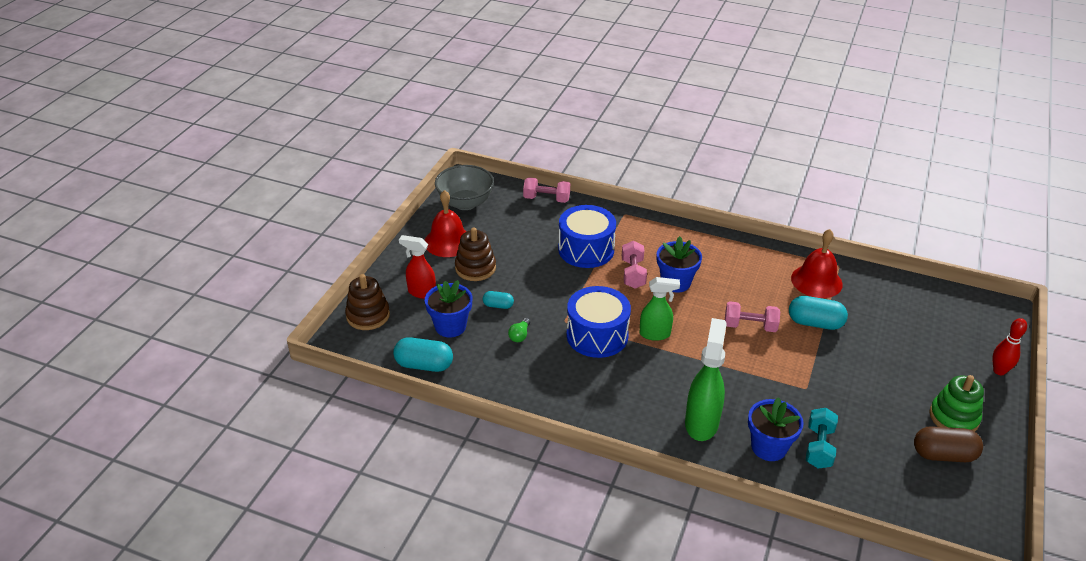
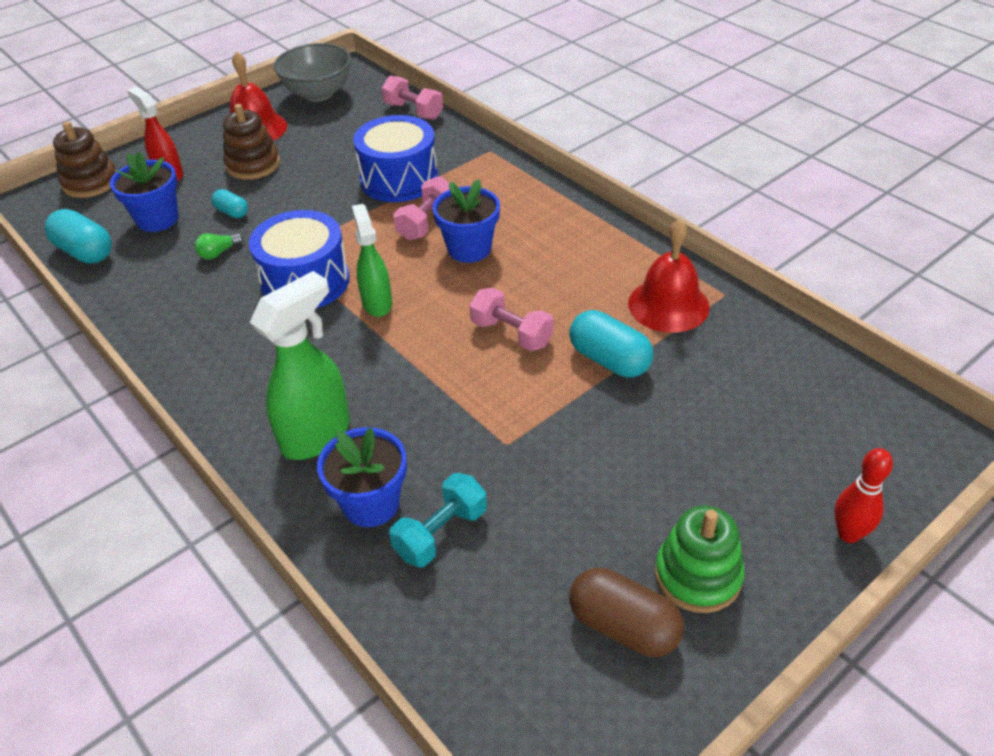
camera: 30 degrees right, 5 degrees up
(655, 334) = (377, 303): green spray bottle -> green spray bottle turned 135 degrees counterclockwise

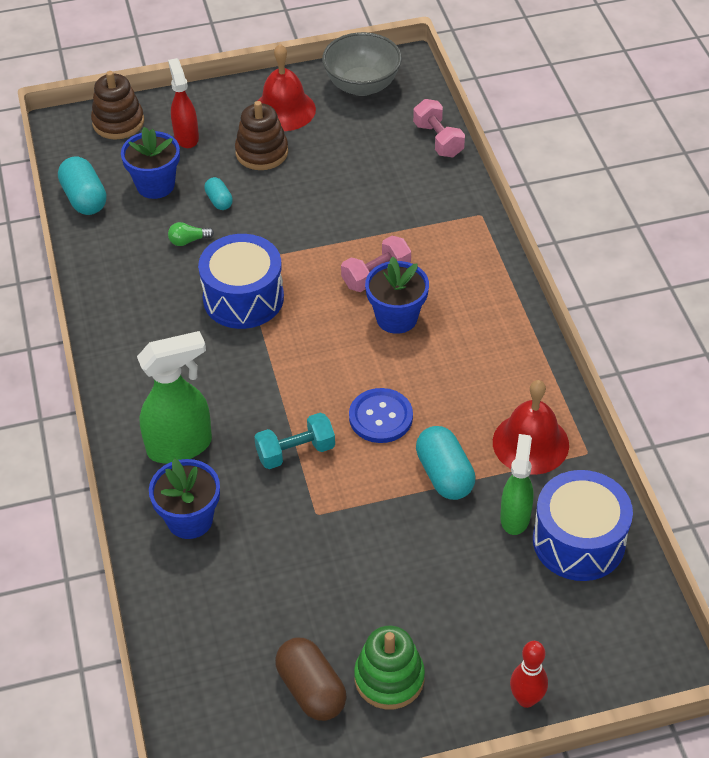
camera: 25 degrees right, 5 degrees up
(377, 303) = (289, 343): green spray bottle -> green spray bottle (515, 516)
(399, 179) = (380, 217): blue drum -> blue drum (578, 541)
(441, 533) = (226, 564): turquoise dumbbell -> turquoise dumbbell (295, 452)
(511, 333) = (380, 417): pink dumbbell -> blue button

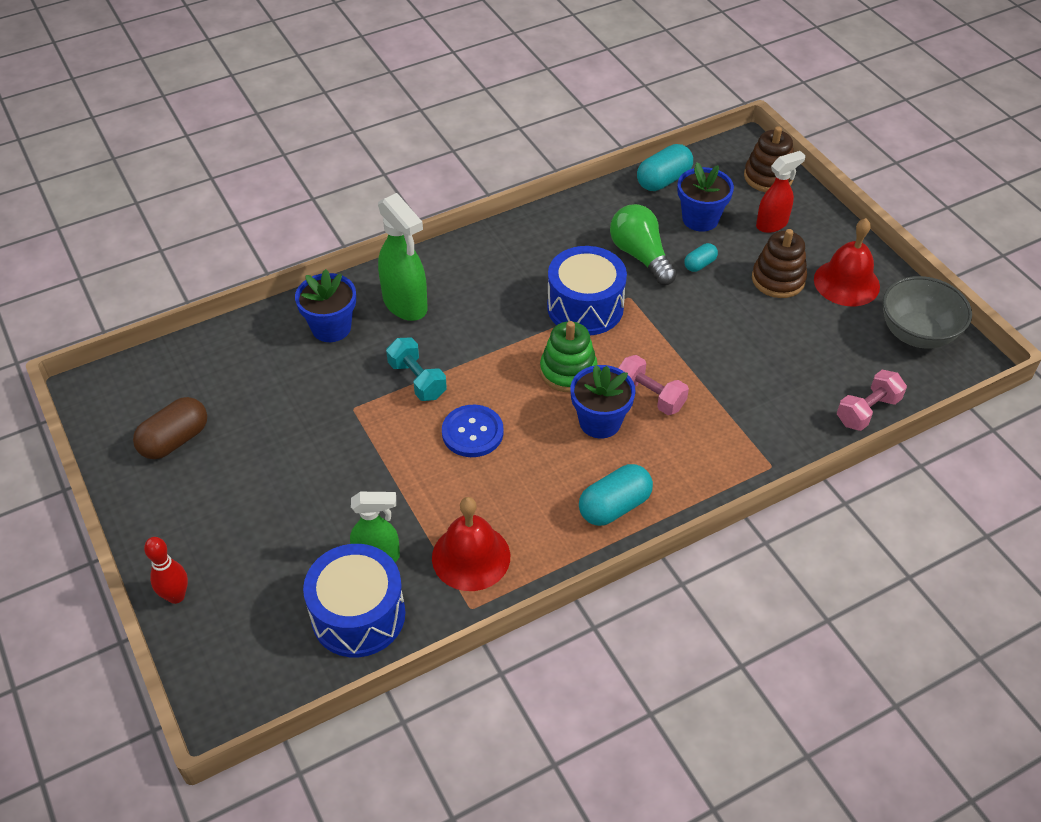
camera: 75 degrees right, 0 degrees up
(188, 241) = (640, 256): green light bulb -> green light bulb, size x2.16
(389, 678) = (190, 490): green stacking toy -> green stacking toy (568, 371)
(444, 474) = (416, 493): turquoise capsule -> turquoise capsule (614, 506)

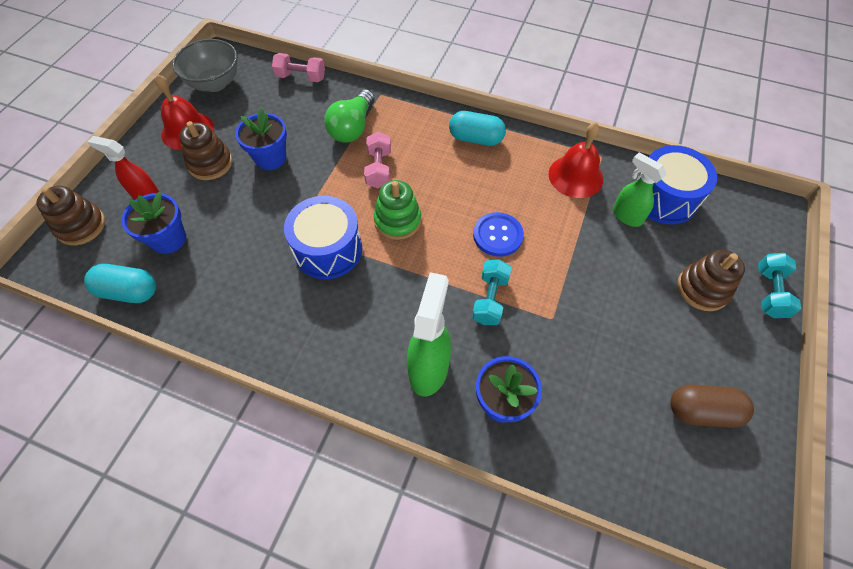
camera: 130 degrees left, 10 degrees up
(176, 596) = (769, 292): red bowling pin -> turquoise dumbbell
(244, 543) = (702, 289): none -> brown stacking toy
(600, 422) = (423, 179): blue flower pot -> blue flower pot (270, 158)
(640, 256) = (243, 250): green light bulb -> green light bulb (352, 128)
(699, 264) = (226, 211): turquoise capsule -> none

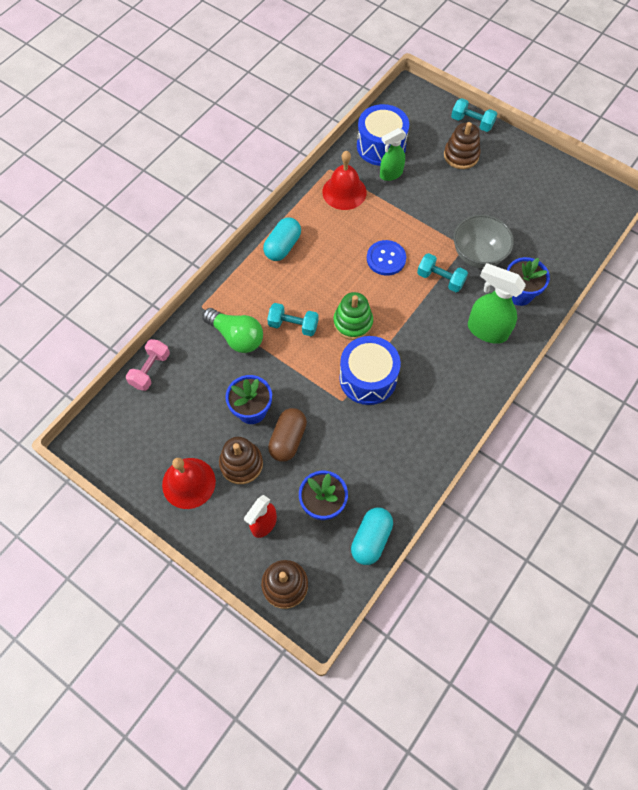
camera: 75 degrees left, 5 degrees up
(215, 83) = (127, 452): grey bowl -> grey bowl (478, 255)
(379, 169) = (293, 325): pink dumbbell -> turquoise dumbbell
(702, 411) = (543, 190): brown capsule -> brown capsule (288, 439)

